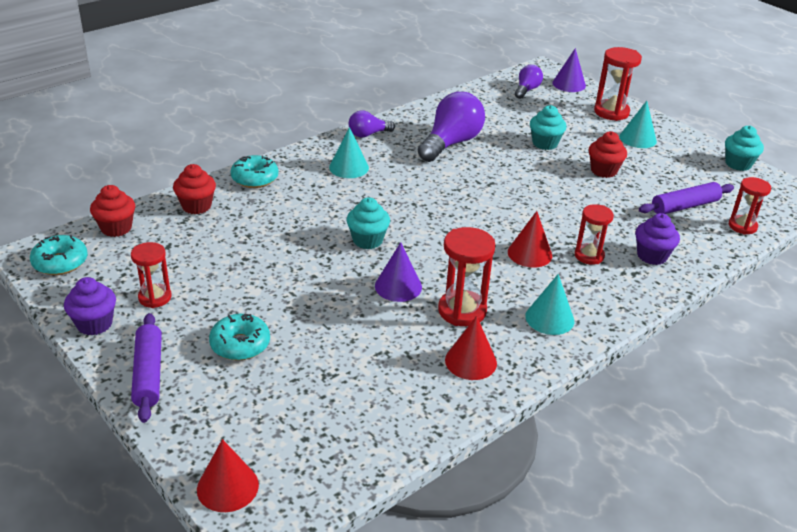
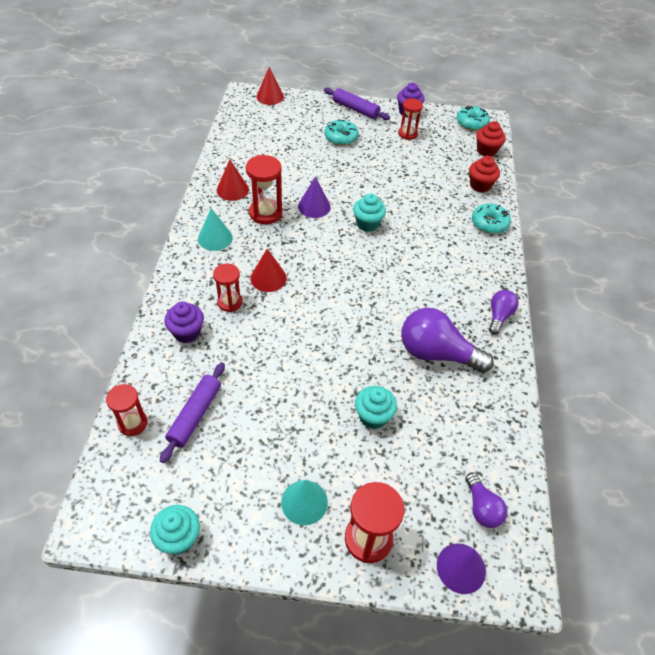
camera: 135 degrees right, 15 degrees up
(349, 167) = (459, 272): turquoise cone -> none
(451, 143) = (436, 353): purple light bulb -> purple light bulb turned 120 degrees clockwise
(603, 171) = (294, 414): red cupcake -> none

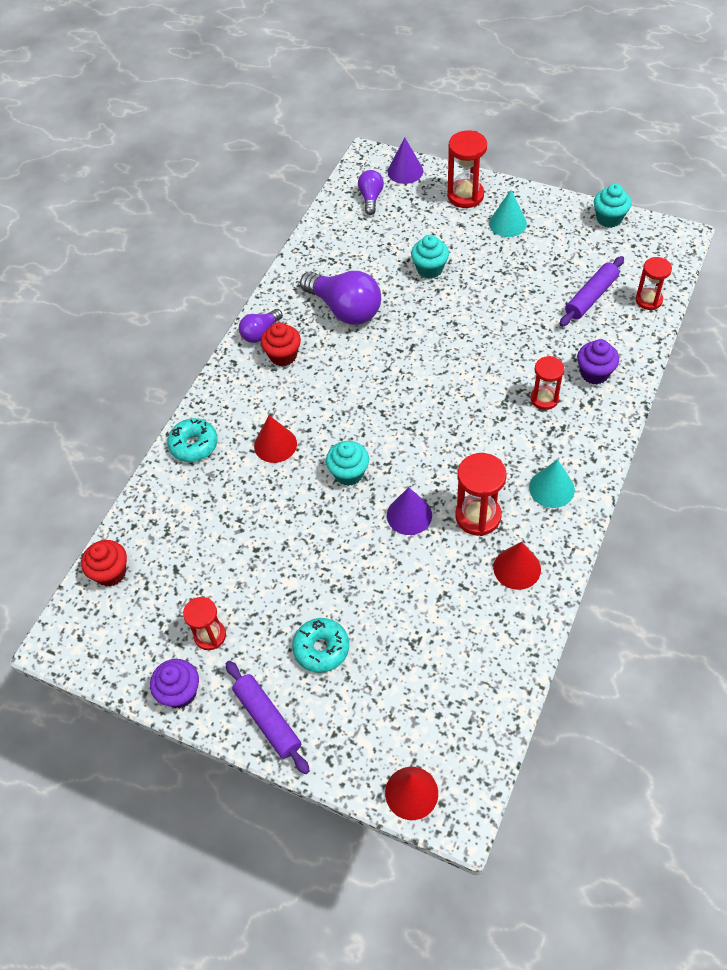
camera: 155 degrees left, 5 degrees up
(268, 278) = (495, 420): red cone -> red cone (275, 444)
(471, 123) = (92, 640): turquoise donut -> none
(480, 185) = (165, 508): red cupcake -> red cupcake (283, 356)

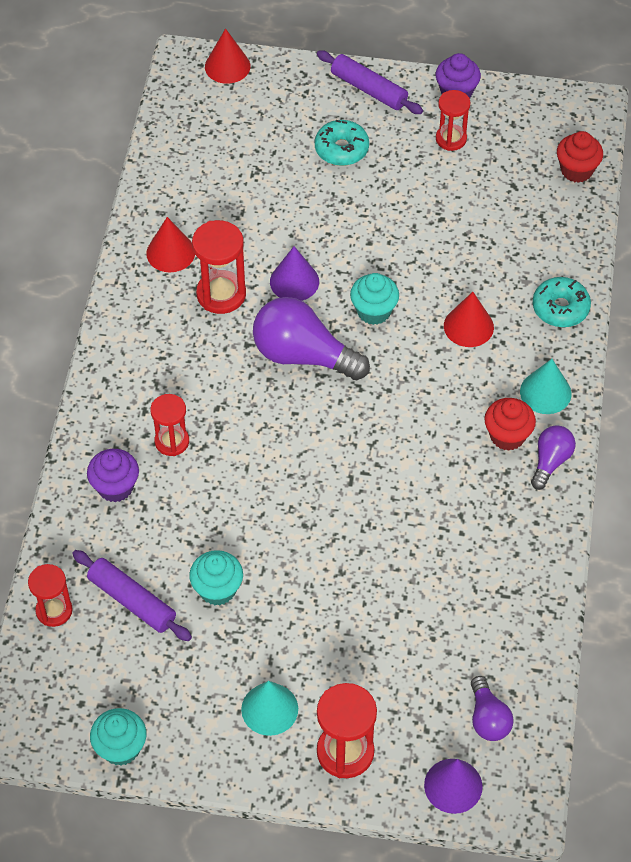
camera: 160 degrees right, 0 degrees up
(345, 309) = (455, 517): purple light bulb -> purple light bulb (303, 355)
(429, 269) = (361, 604): turquoise cupcake -> turquoise cupcake (217, 589)
(551, 488) = (147, 338): turquoise cone -> turquoise cone (545, 392)
(591, 297) = (132, 601): purple rolling pin -> purple rolling pin turned 75 degrees counterclockwise

